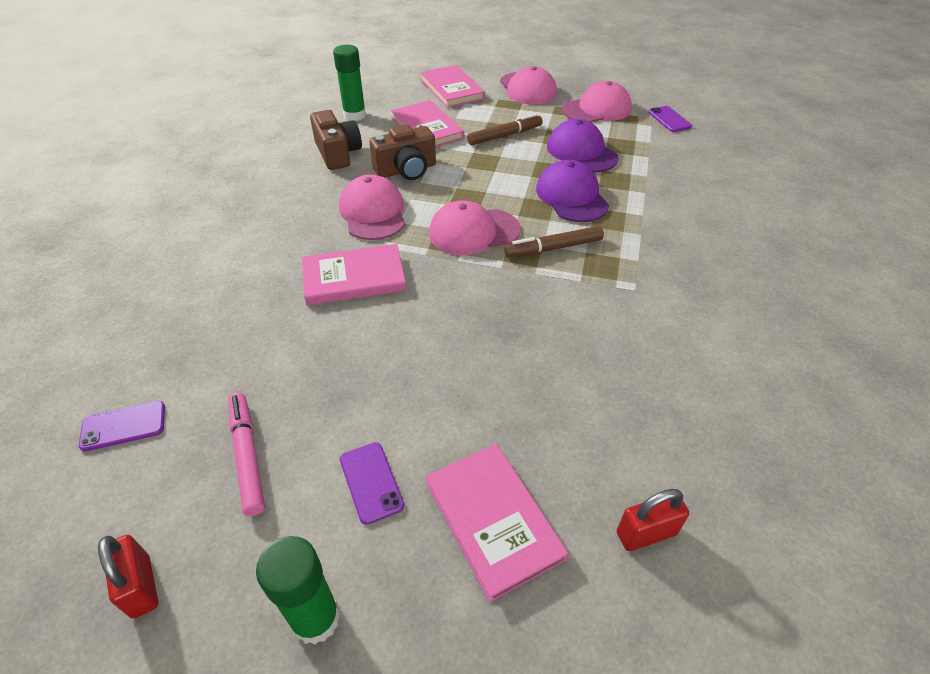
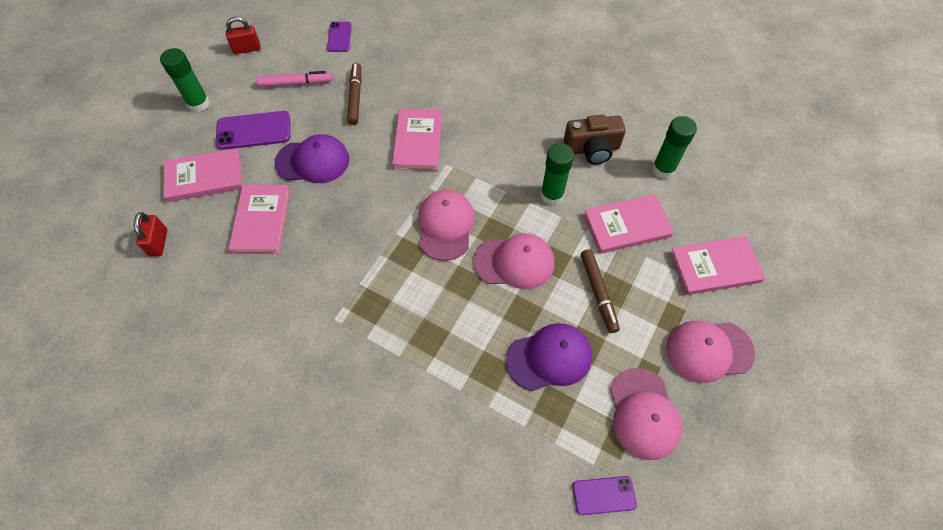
camera: 105 degrees right, 15 degrees up
(371, 482) = (253, 131): purple phone -> purple phone, size x1.62
(373, 212) = (493, 162): pink cap -> pink cap (514, 262)
(406, 170) = (552, 195): brown camera -> green glue stick
(542, 404) = (261, 221): none -> pink book
(554, 248) = (404, 277): brown marker -> brown marker (355, 97)
(571, 196) = (472, 318): purple cap -> purple cap (313, 161)

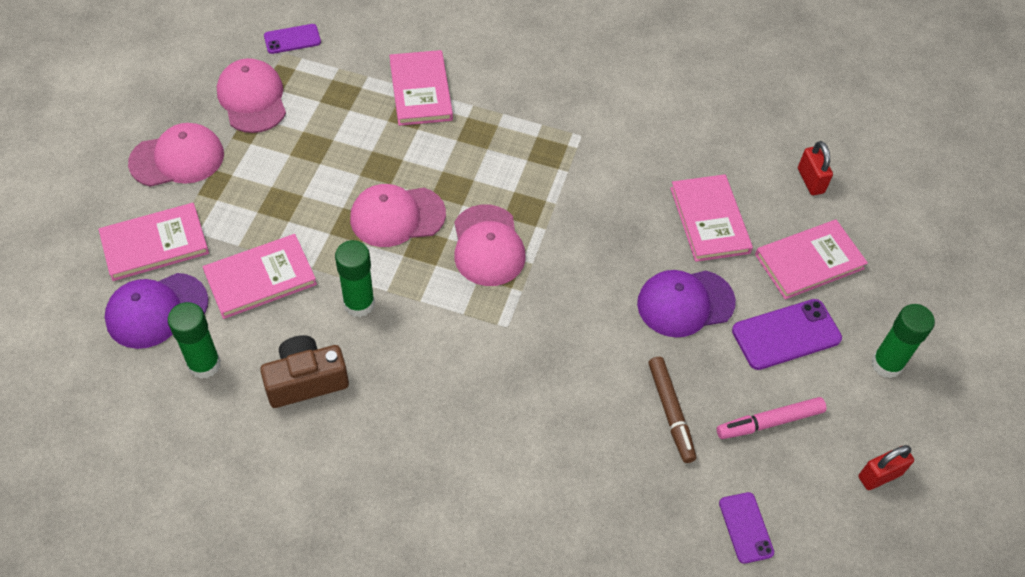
camera: 165 degrees right, 5 degrees down
(418, 141) = (555, 353): pink book -> pink book (421, 90)
(549, 358) = (348, 131): purple cap -> purple cap (156, 310)
(598, 292) = (297, 198): brown marker -> none

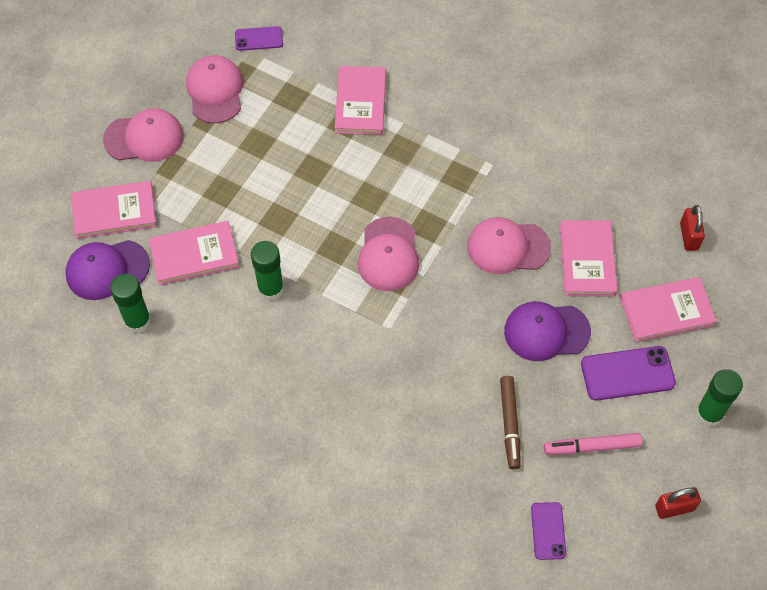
camera: 15 degrees right, 5 degrees up
(306, 380) = (216, 348): brown camera -> none
(397, 216) = (317, 216): pink cap -> pink cap (508, 247)

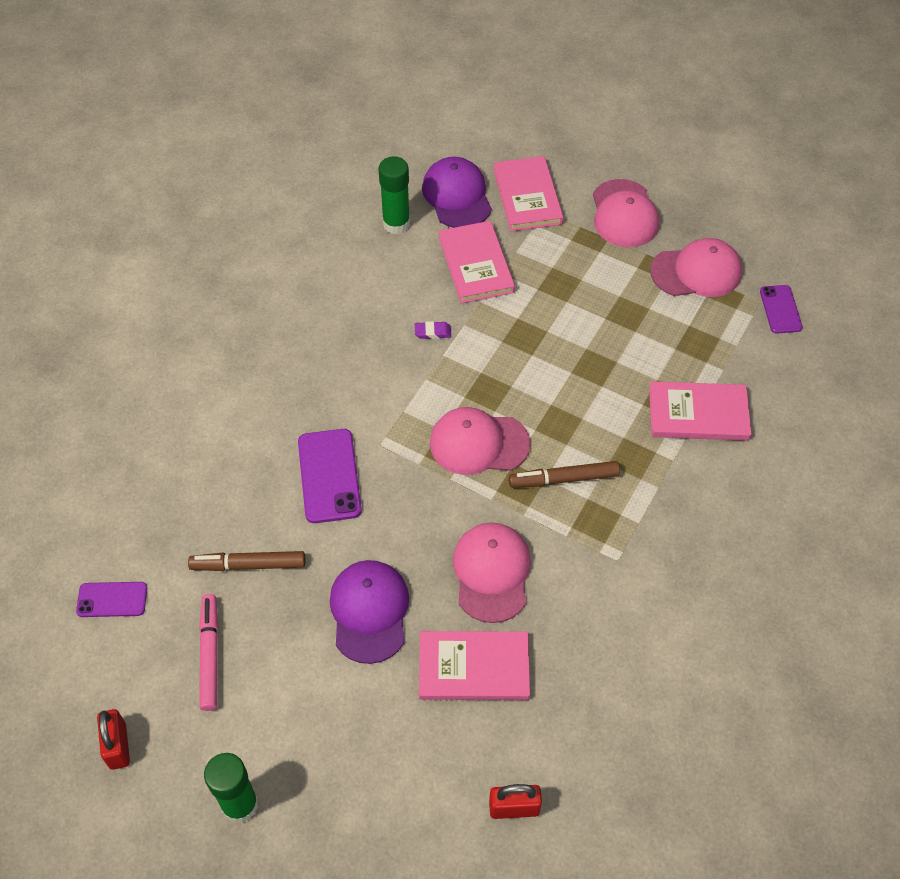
camera: 90 degrees right, 5 degrees down
(271, 289) = (432, 332): green glue stick -> purple eraser
(422, 195) = (564, 479): none -> brown marker
(627, 373) = (305, 705): purple phone -> purple phone (329, 476)
(666, 311) = (395, 764): pink book -> none

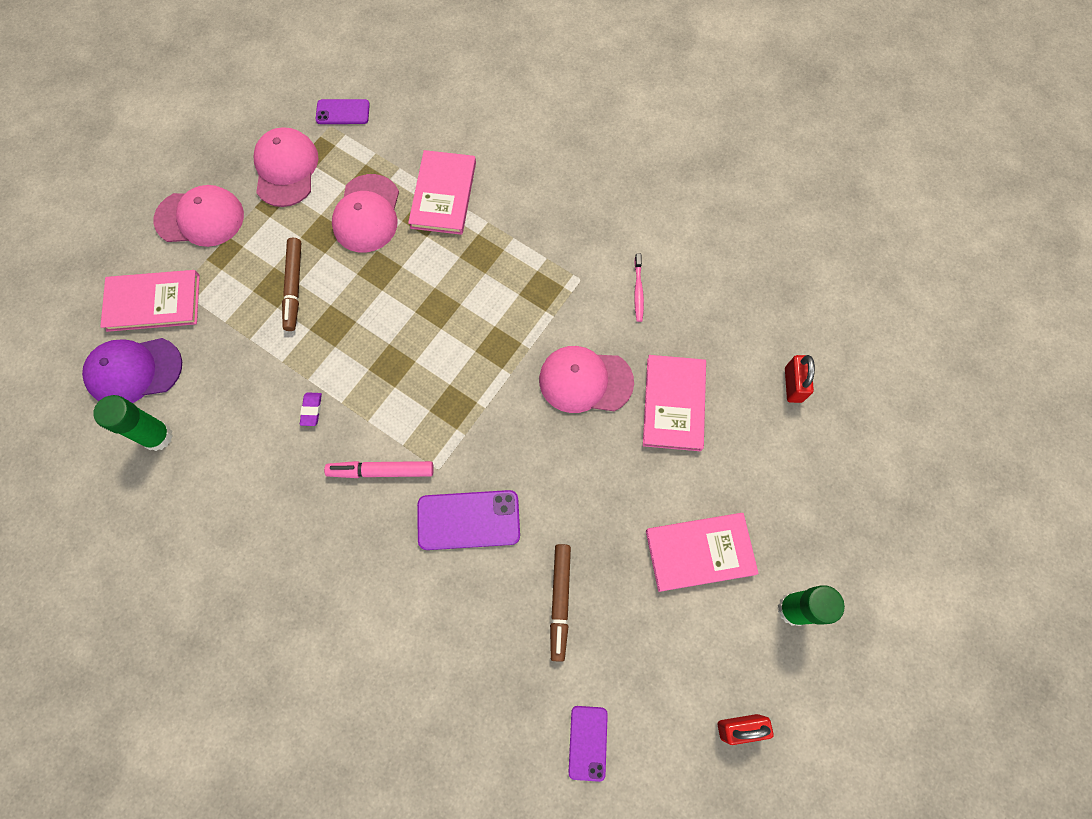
camera: 85 degrees left, 15 degrees up
(209, 655) = (652, 639): pink marker -> pink marker (381, 471)
(369, 612) = (616, 489): purple cap -> none
(476, 264) = (233, 361): pink book -> pink book (699, 552)
(479, 443) = (449, 379): pink cap -> pink cap (367, 214)
(564, 479) = (497, 310): brown marker -> brown marker (294, 287)
(613, 623) = (638, 291): none -> pink toothbrush

